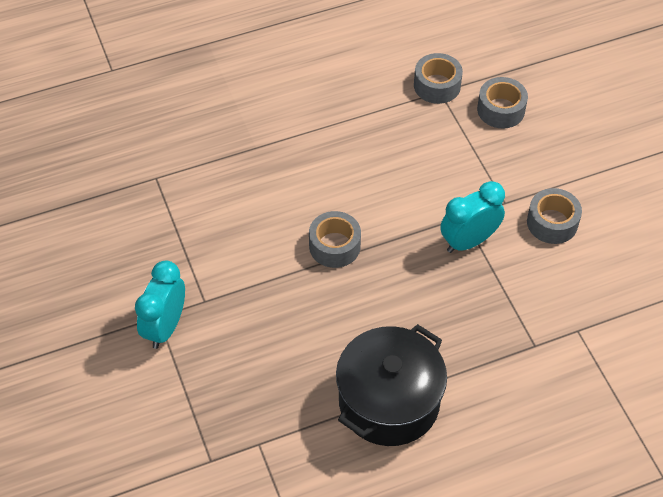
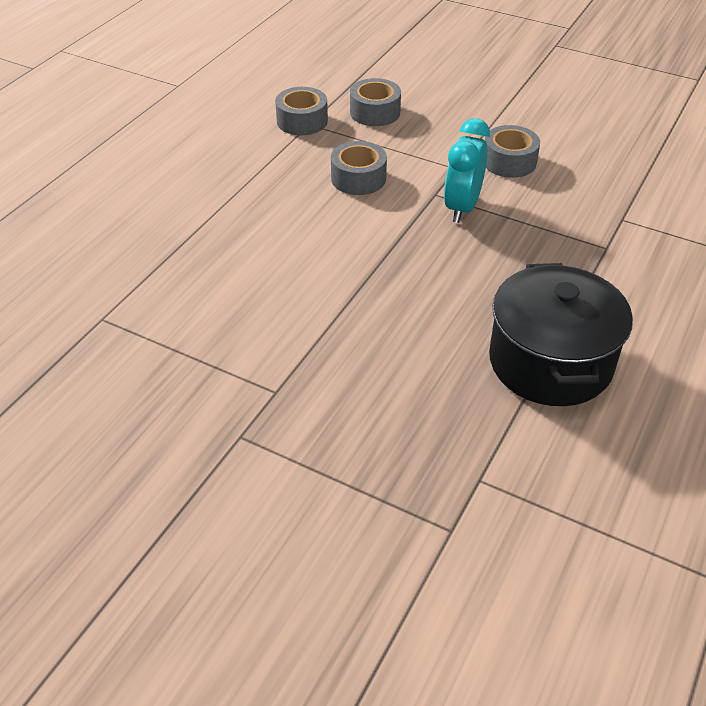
camera: 40 degrees left, 10 degrees down
(165, 327) = (259, 440): turquoise clock -> none
(334, 246) = (352, 274): grey tape -> grey tape (358, 178)

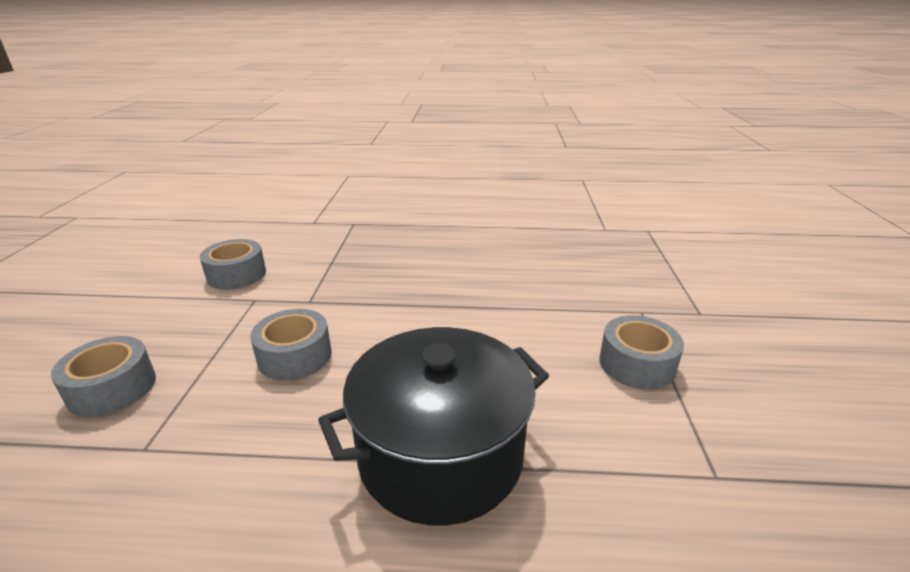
camera: 115 degrees left, 15 degrees down
(302, 121) = (133, 461): grey tape -> grey tape (636, 364)
(462, 207) = (327, 283): turquoise clock -> none
(550, 362) = (489, 225): black pot -> black pot (441, 455)

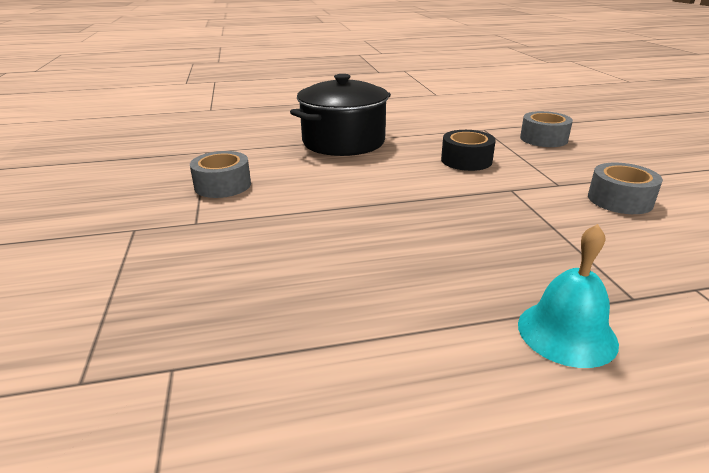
camera: 165 degrees right, 0 degrees up
(295, 356) = (466, 160): grey tape -> black tape
(408, 217) = (566, 333): none -> turquoise bell

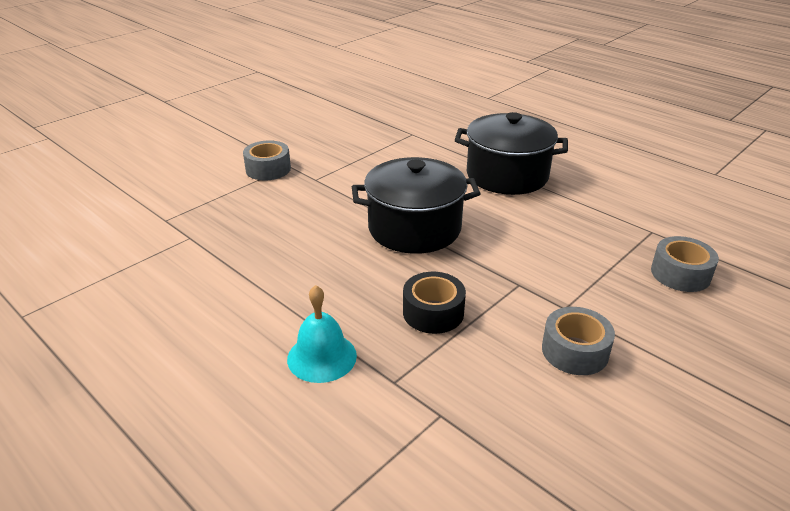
camera: 55 degrees right, 5 degrees up
(223, 185) = (371, 164): grey tape -> grey tape (268, 169)
(373, 202) = (414, 228): none -> black pot
(466, 160) = (552, 244): black tape -> black tape (433, 312)

